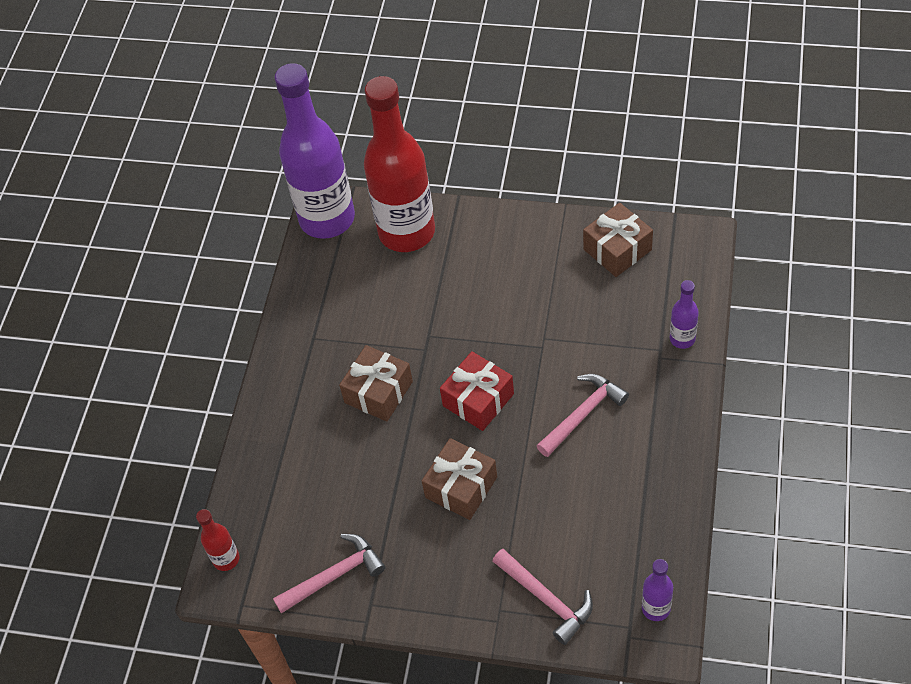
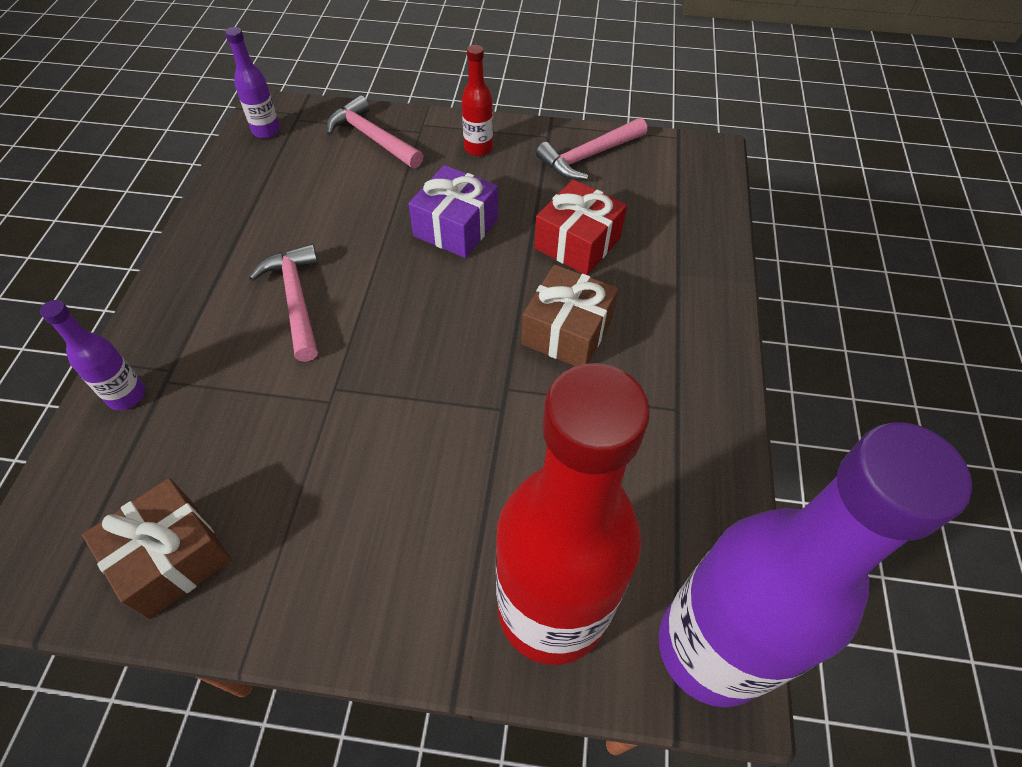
camera: 170 degrees right, 0 degrees up
(226, 559) = (708, 170): red bottle -> red bottle (478, 148)
(461, 487) = (456, 227): brown gift -> purple gift
(478, 400) = (431, 319): red gift -> red gift (577, 243)
(583, 414) = (296, 300): pink hammer -> pink hammer turned 120 degrees clockwise

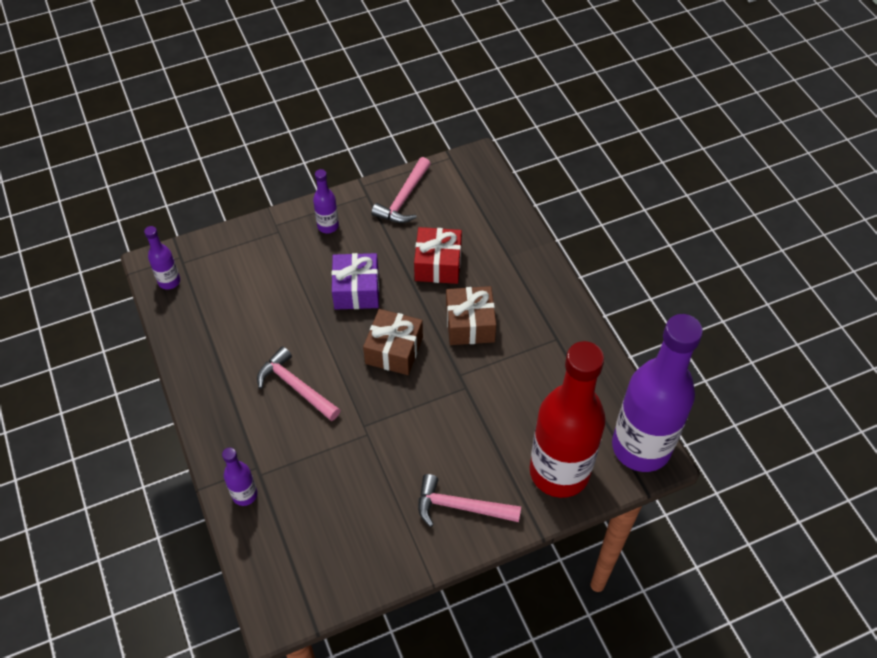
camera: 30 degrees left, 0 degrees up
(172, 558) = (352, 557): brown gift -> brown gift (394, 350)
(372, 138) = (250, 251): pink hammer -> pink hammer (461, 507)
(478, 148) = (328, 226): red bottle -> purple bottle

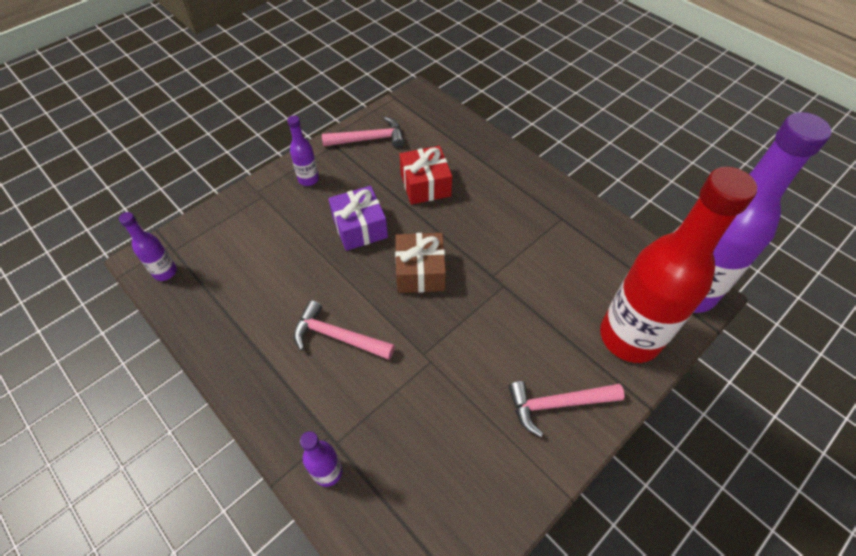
camera: 20 degrees left, 0 degrees up
(404, 199) = (369, 139): pink hammer -> pink hammer turned 105 degrees counterclockwise
(470, 324) = (479, 228): brown gift -> none

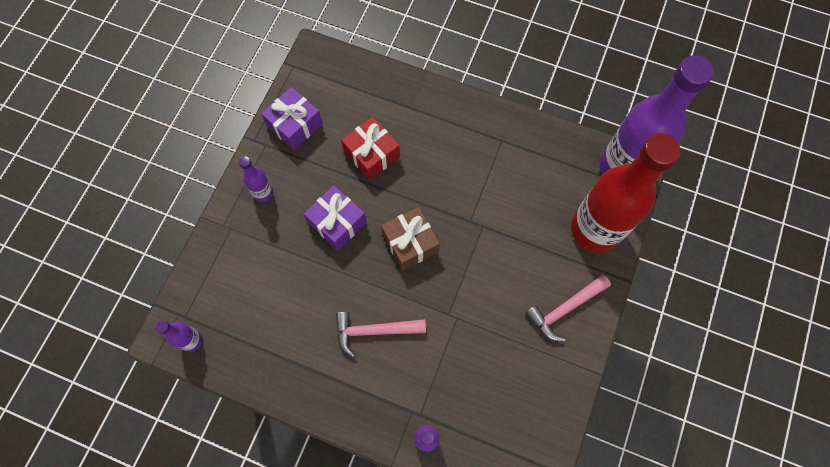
camera: 25 degrees left, 15 degrees up
(369, 139) = (295, 125): pink hammer -> purple gift

